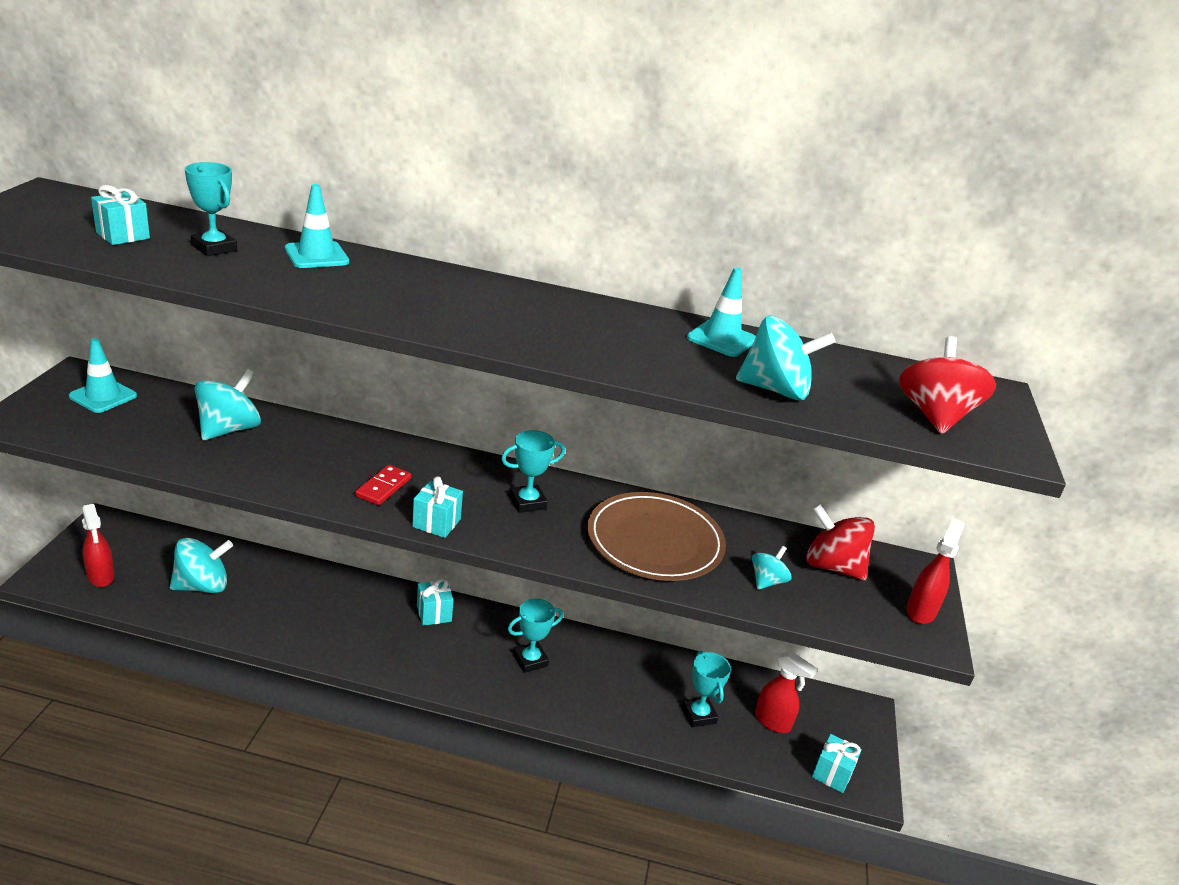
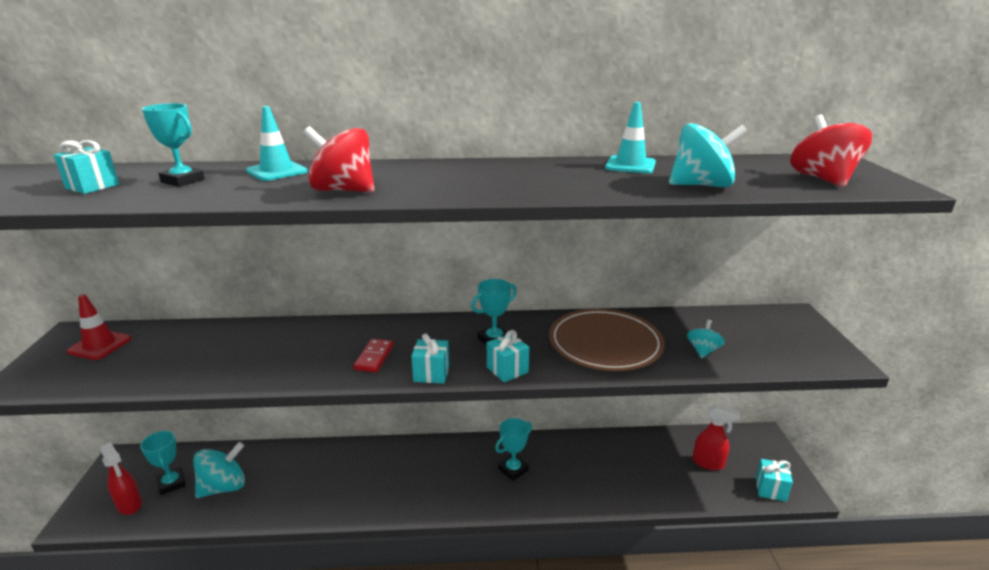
camera: 10 degrees left, 5 degrees down
(103, 396) = (100, 345): turquoise traffic cone -> red traffic cone
(229, 429) = (223, 345): turquoise spinning top -> none
(434, 613) = (423, 455): turquoise gift -> turquoise gift (507, 370)
(698, 715) = (655, 474): turquoise trophy -> turquoise trophy (172, 483)
(832, 566) = (738, 328): red spinning top -> red spinning top (343, 190)
(921, 611) = (819, 343): red spray bottle -> none

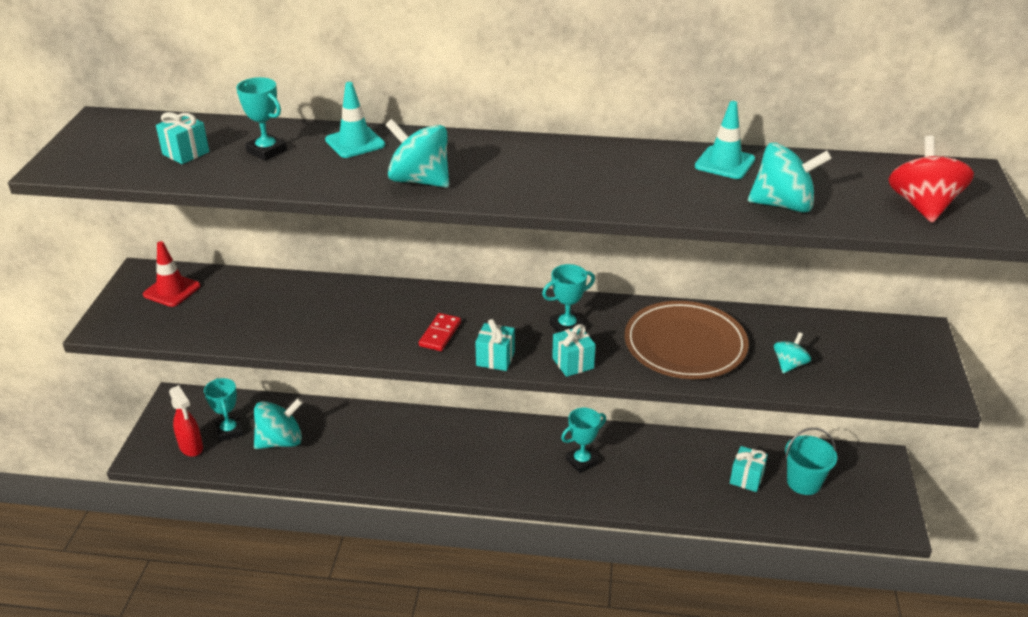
camera: 10 degrees right, 10 degrees up
(343, 190) = (420, 180): red spinning top -> turquoise spinning top
(708, 463) = (803, 482): red spray bottle -> turquoise bucket
(770, 489) = (863, 518): turquoise gift -> turquoise gift (746, 478)

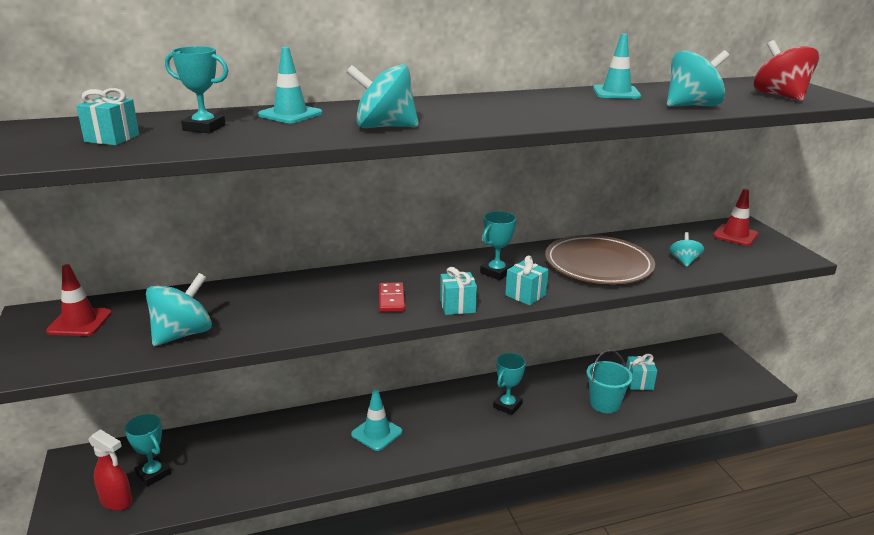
camera: 25 degrees left, 10 degrees down
(280, 441) = (215, 467): turquoise spinning top -> turquoise spinning top (182, 334)
(436, 451) = (376, 433): none -> turquoise traffic cone
(803, 482) = (679, 374): turquoise bucket -> turquoise bucket (604, 403)
(892, 344) = (735, 235): none -> red traffic cone

